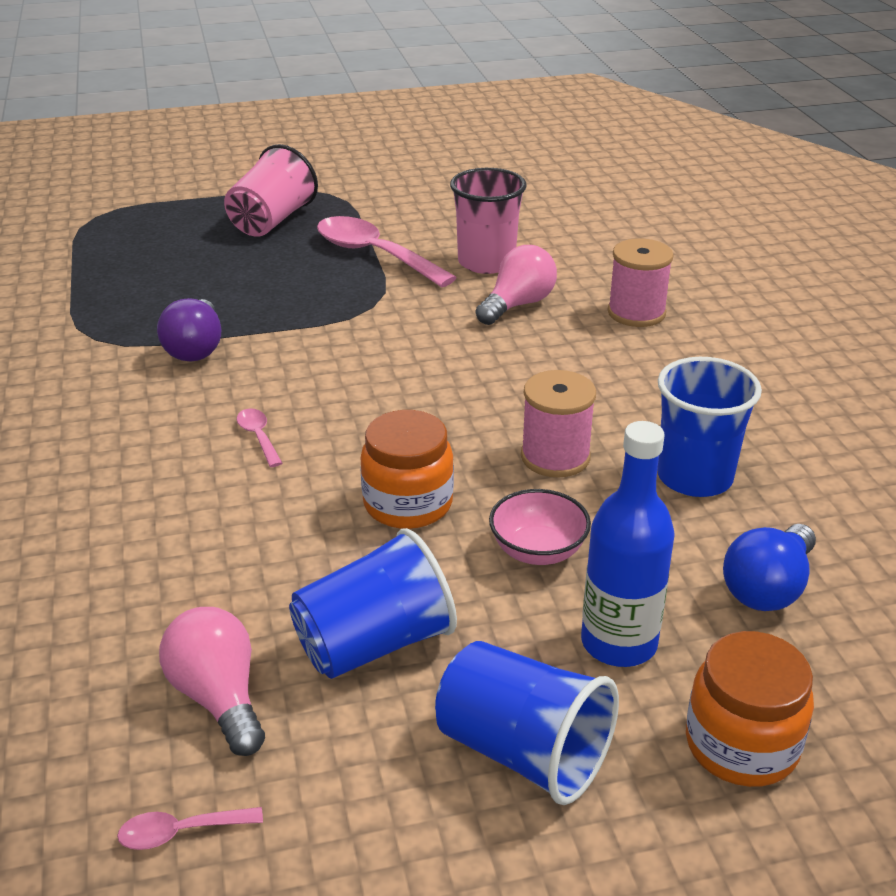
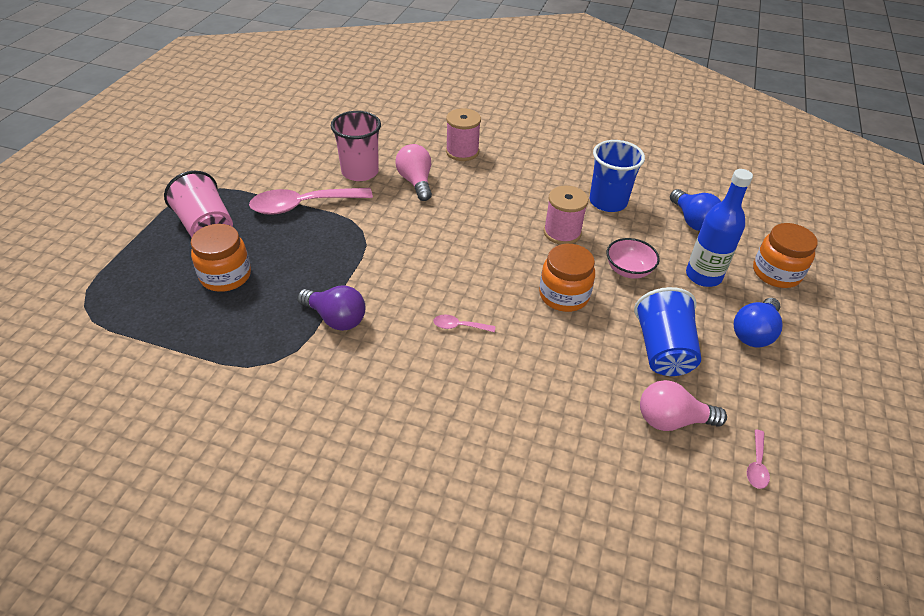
camera: 60 degrees left, 10 degrees up
(205, 261) = (226, 276): none -> orange jar
(523, 752) = (754, 333): blue cup -> blue light bulb

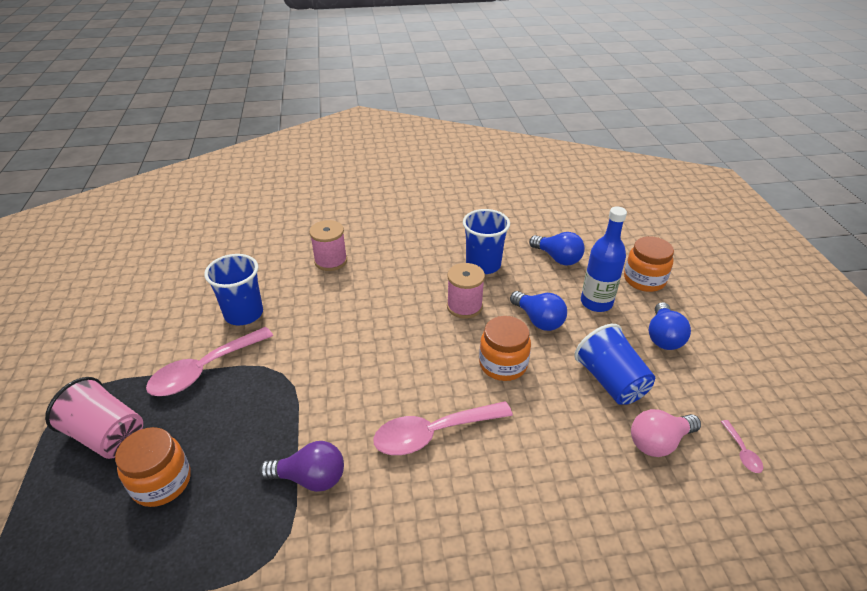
camera: 25 degrees left, 5 degrees down
(360, 172) = (244, 314): pink cup -> blue cup
(416, 182) = (305, 305): pink light bulb -> none
(459, 326) = (433, 433): pink spoon -> pink spoon, size x2.29
(628, 270) = (538, 320): pink bowl -> blue light bulb

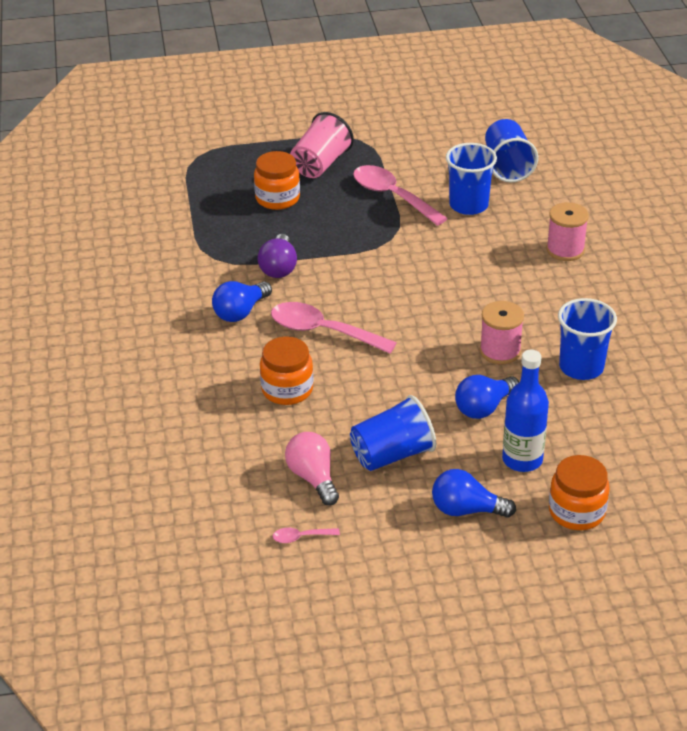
camera: 90 degrees right, 0 degrees up
(190, 285) = (507, 166): none -> blue cup
(433, 433) = (323, 331): pink spoon -> pink spoon turned 45 degrees counterclockwise
(503, 364) = (411, 377): orange jar -> orange jar (287, 389)
(557, 258) = (609, 434): blue light bulb -> blue light bulb (240, 312)

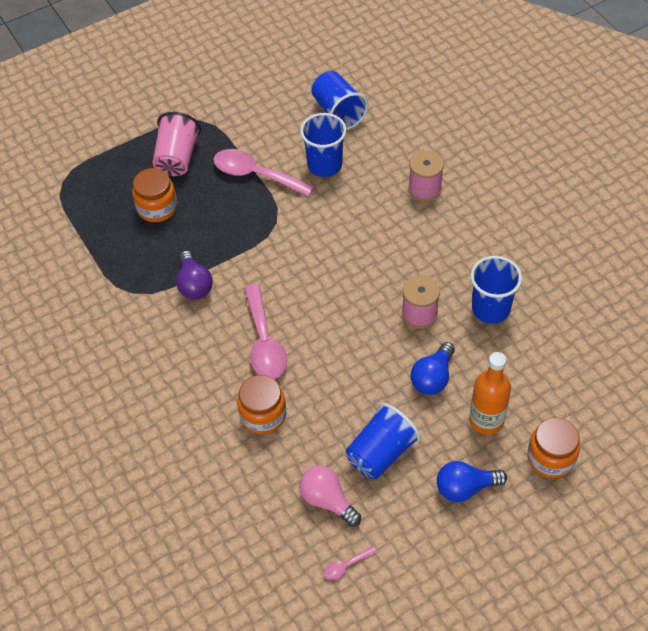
camera: 20 degrees left, 15 degrees up
(240, 312) = (184, 345): blue light bulb -> none
(323, 331) = (264, 342): pink spoon -> pink spoon turned 105 degrees counterclockwise
(522, 459) = (486, 420): blue bottle -> orange bottle

